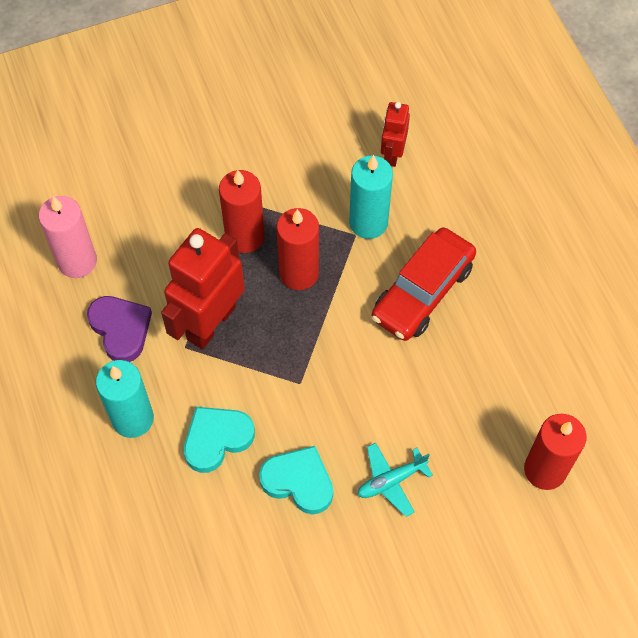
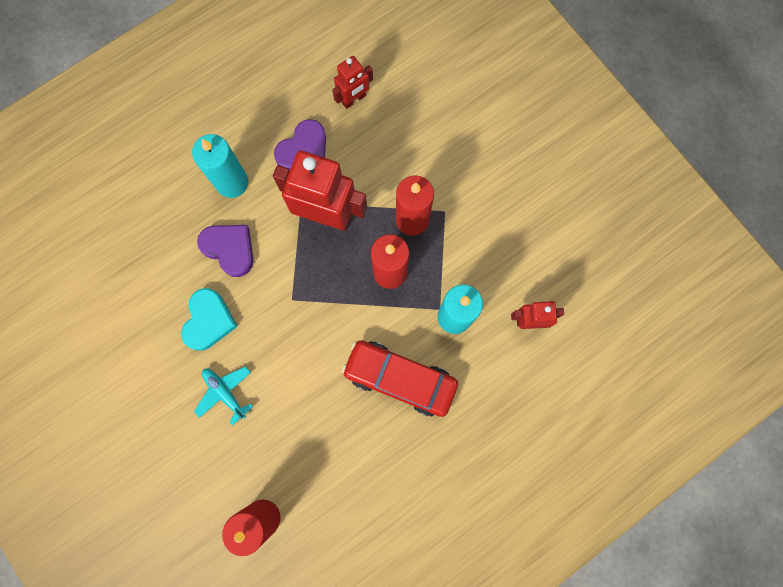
camera: 75 degrees right, 15 degrees up
(77, 261) = (354, 99): pink candle -> red robot
(216, 439) = (229, 249): turquoise heart -> purple heart

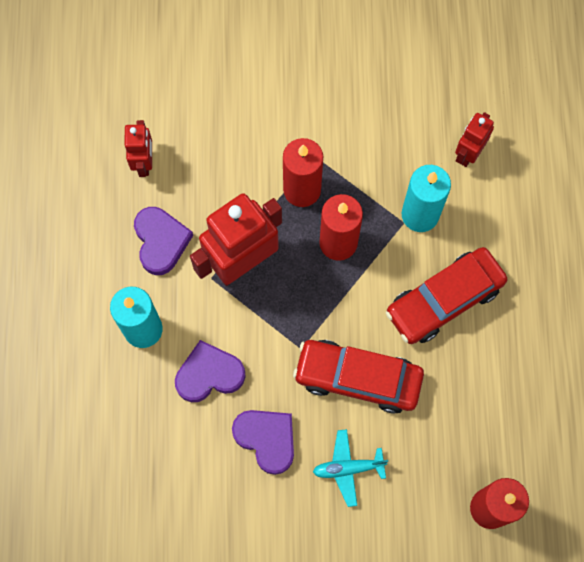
camera: 55 degrees left, 5 degrees down
(209, 321) = (266, 439): turquoise heart -> purple heart
(297, 355) = (358, 378): none -> red car

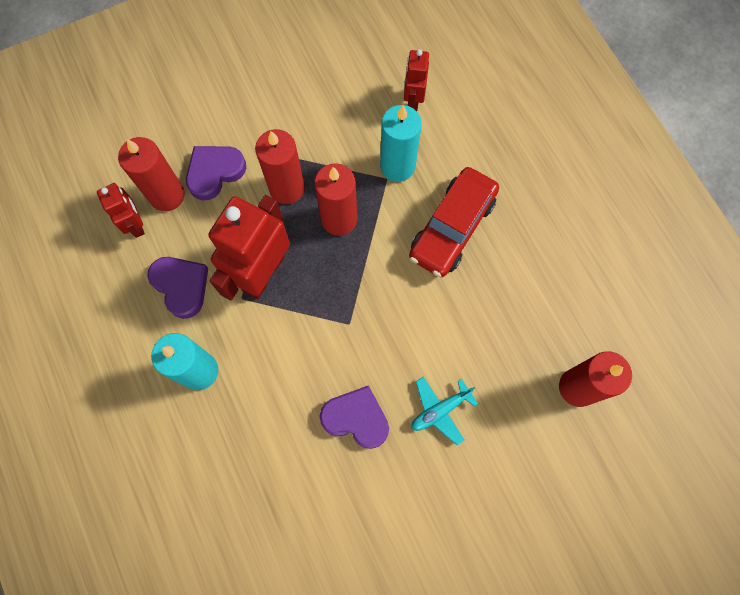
camera: 25 degrees left, 0 degrees up
(185, 147) = (167, 195): none -> red candle
(209, 374) = (278, 384): purple heart -> purple heart (214, 172)
(358, 378) = (411, 327): red car -> none

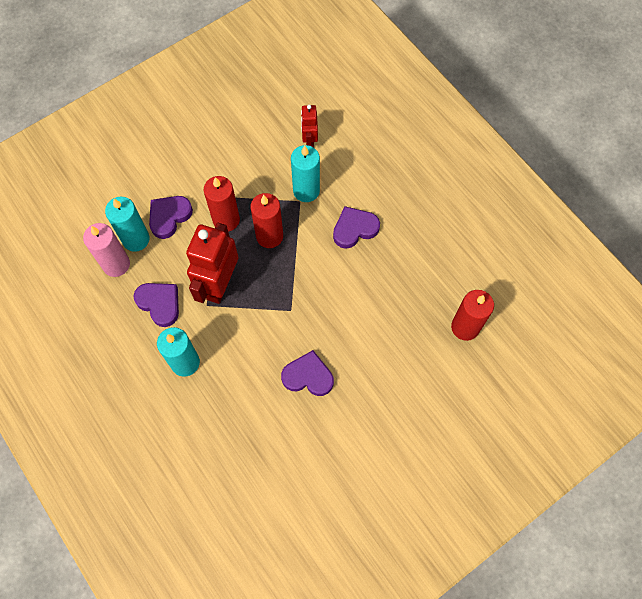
camera: 10 degrees left, 5 degrees down
(136, 224) = (116, 264): red robot -> pink candle
(167, 195) = (136, 239): red candle -> turquoise candle
(440, 410) = (368, 360): turquoise plane -> none
(452, 228) = (354, 229): red car -> purple heart

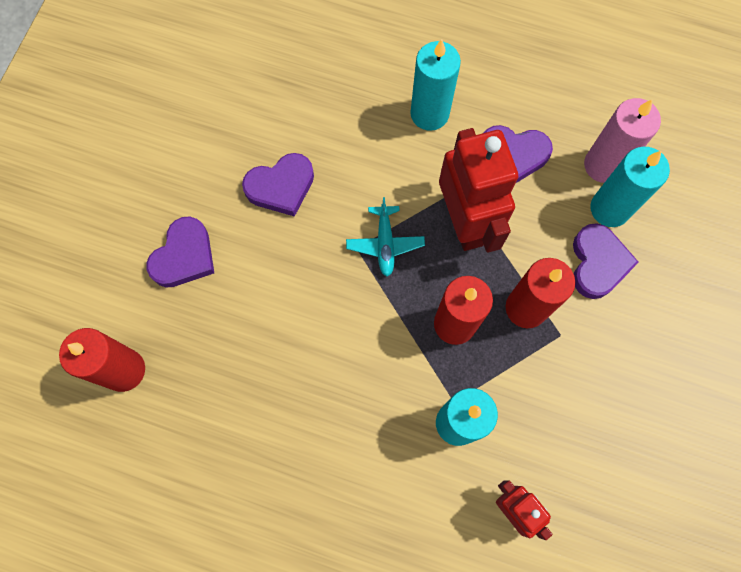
camera: 145 degrees right, 5 degrees up
(273, 302) = (385, 243): none -> turquoise plane
(354, 229) = (353, 411): purple heart -> purple heart (184, 256)

